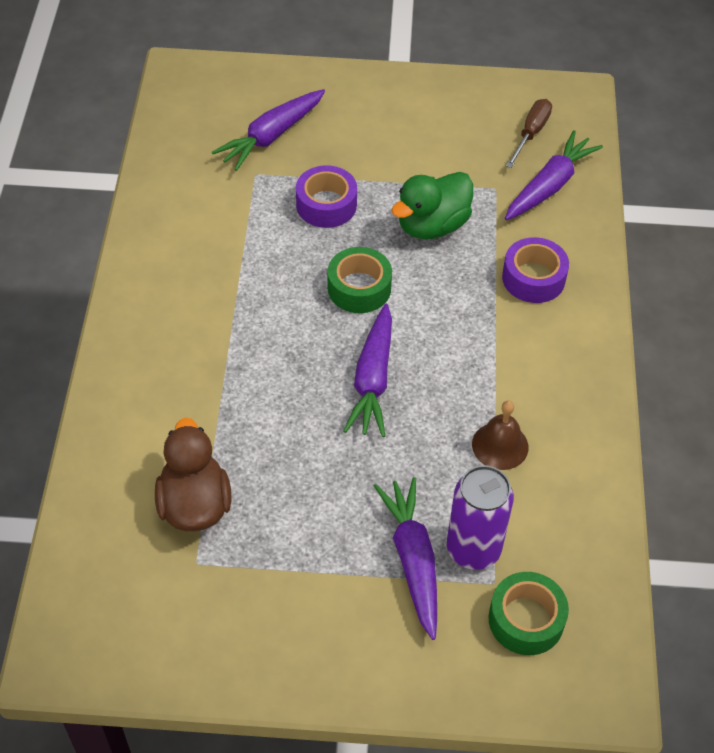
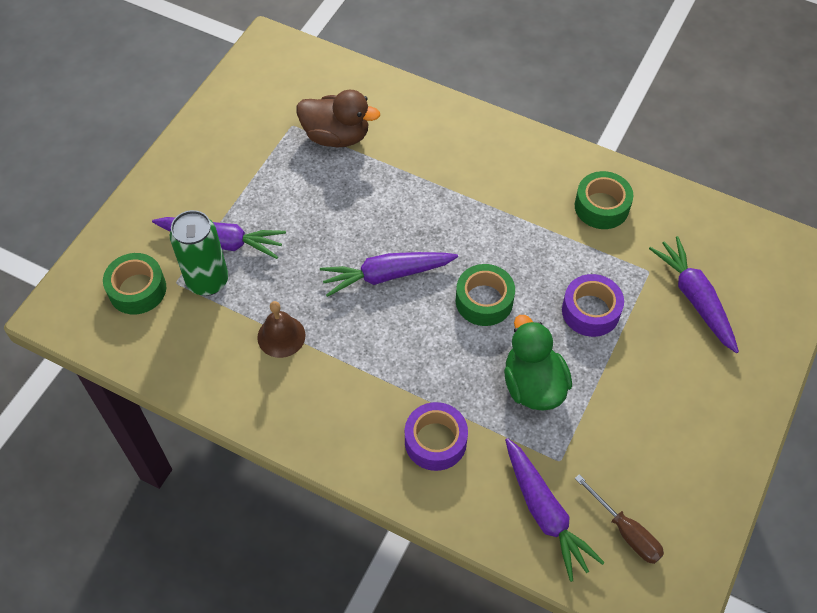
camera: 115 degrees right, 5 degrees up
(190, 227) = (601, 206): none -> green tape
(373, 379) = (386, 275): purple carrot -> purple carrot turned 45 degrees counterclockwise
(473, 549) = (207, 281): purple can -> green can

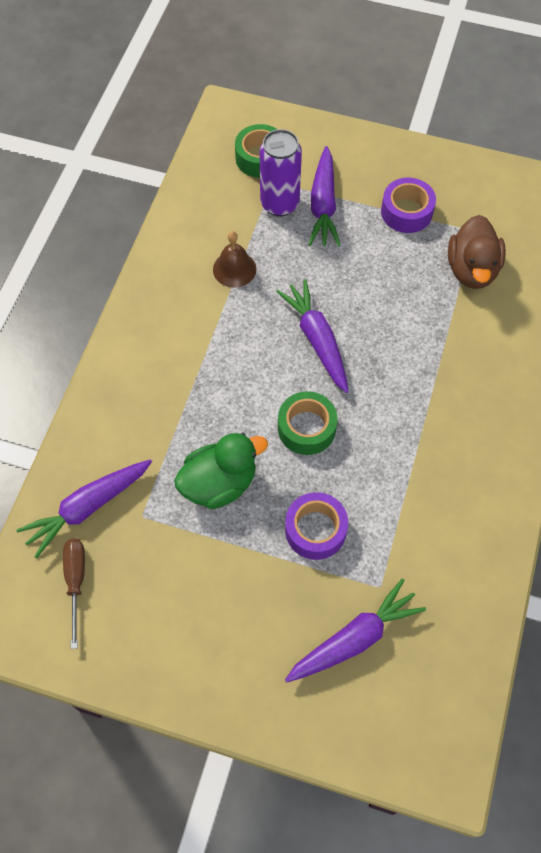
camera: 80 degrees right, 5 degrees up
(207, 281) = (279, 204): green can -> purple can
(435, 441) = (148, 407): purple tape -> purple tape (406, 212)
(601, 206) = (454, 530): green tape -> none
(626, 531) = (76, 582): brown screwdriver -> brown screwdriver turned 135 degrees clockwise

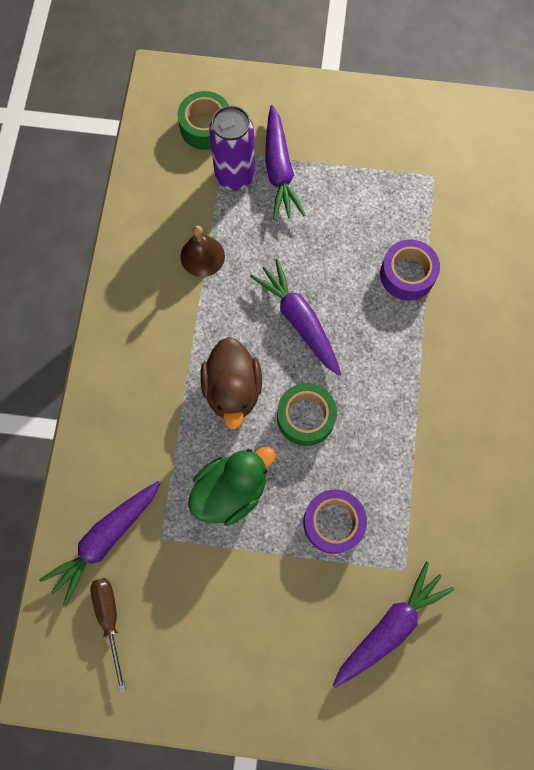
camera: 10 degrees left, 10 degrees up
(406, 212) = (364, 165): purple tape -> purple tape (407, 274)
(471, 270) = (438, 219): brown duck -> brown duck (232, 390)

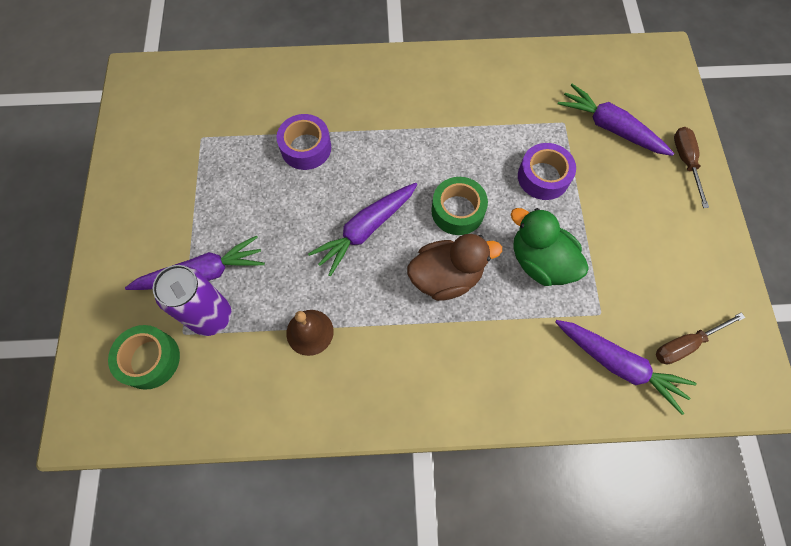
camera: 100 degrees left, 5 degrees down
(327, 708) = (685, 162): none -> brown screwdriver

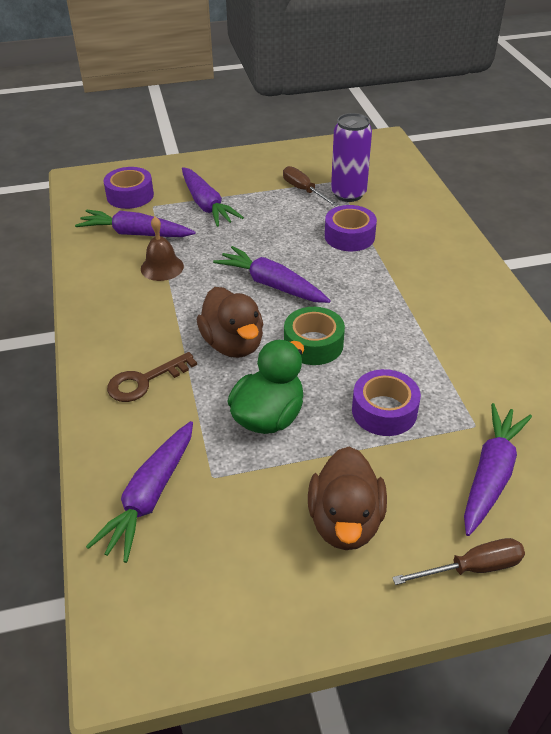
camera: 80 degrees right, 25 degrees down
(150, 359) = (130, 195): green tape -> purple tape
(211, 316) = (169, 216): purple can -> purple can (348, 194)
(236, 357) = (135, 234): none -> purple carrot
(483, 361) = (145, 381): none -> brown key
(647, 228) = (345, 521): none -> brown duck
(685, 344) = (184, 568): brown screwdriver -> brown screwdriver (303, 190)

